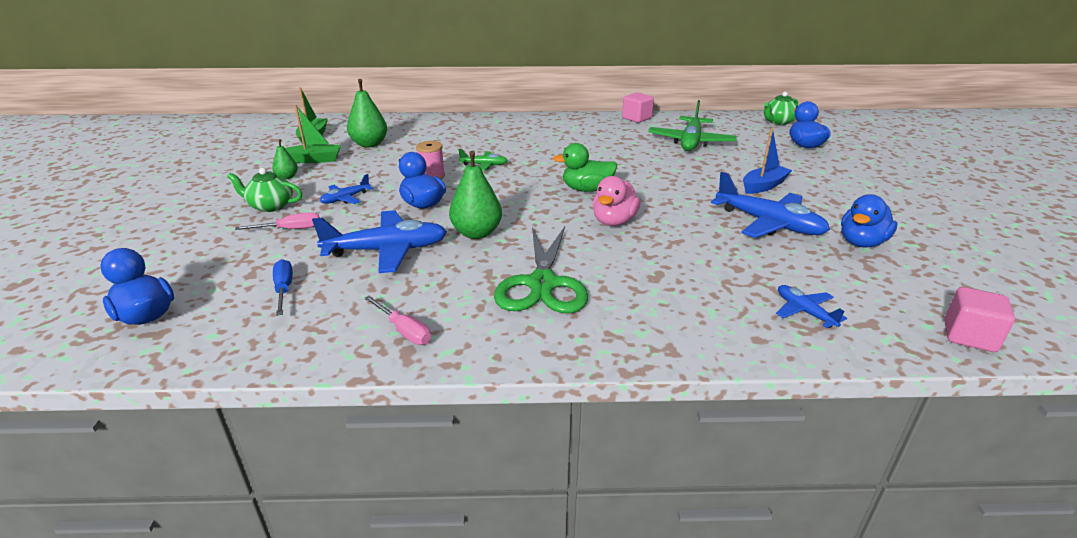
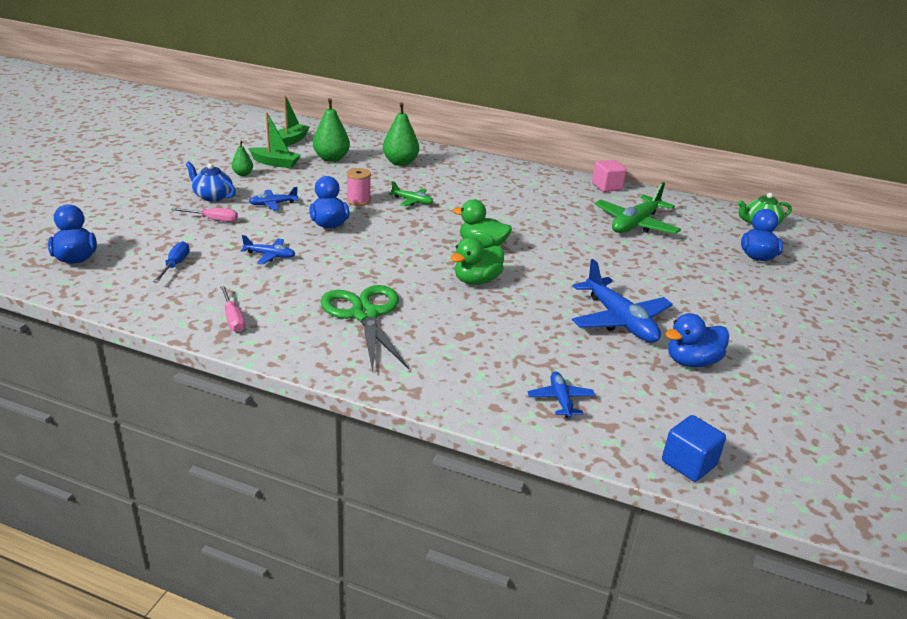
camera: 20 degrees right, 0 degrees up
(270, 206) = (212, 196): green teapot -> blue teapot
(387, 250) = (270, 256): blue plane -> blue plane, size x0.51
(476, 233) = (351, 260): green pear -> green pear (400, 162)
(542, 284) = (365, 314): green scissors -> green scissors turned 135 degrees clockwise
(614, 221) = (476, 280): pink duck -> green duck
(763, 186) = (658, 285): blue boat -> none
(969, 336) = (688, 463): pink cube -> blue cube

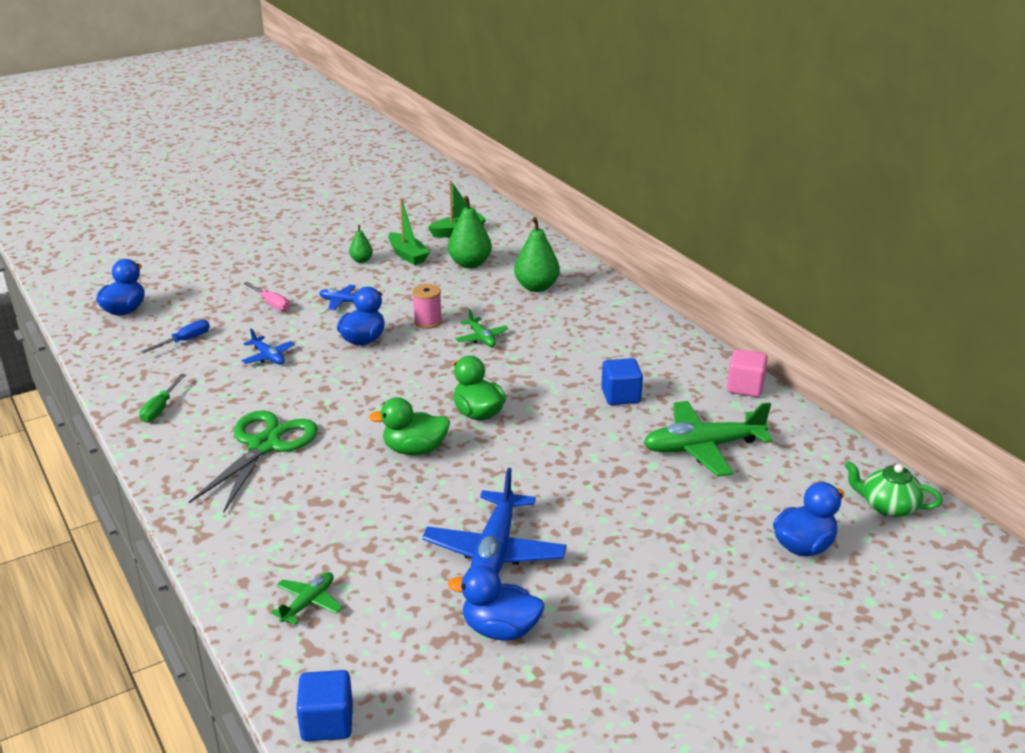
camera: 40 degrees right, 0 degrees up
(212, 196) = (303, 278): blue teapot -> none
(233, 318) = (160, 408): pink screwdriver -> green screwdriver
(550, 210) = (620, 396): none -> blue cube
(560, 399) = (308, 603): blue plane -> green plane

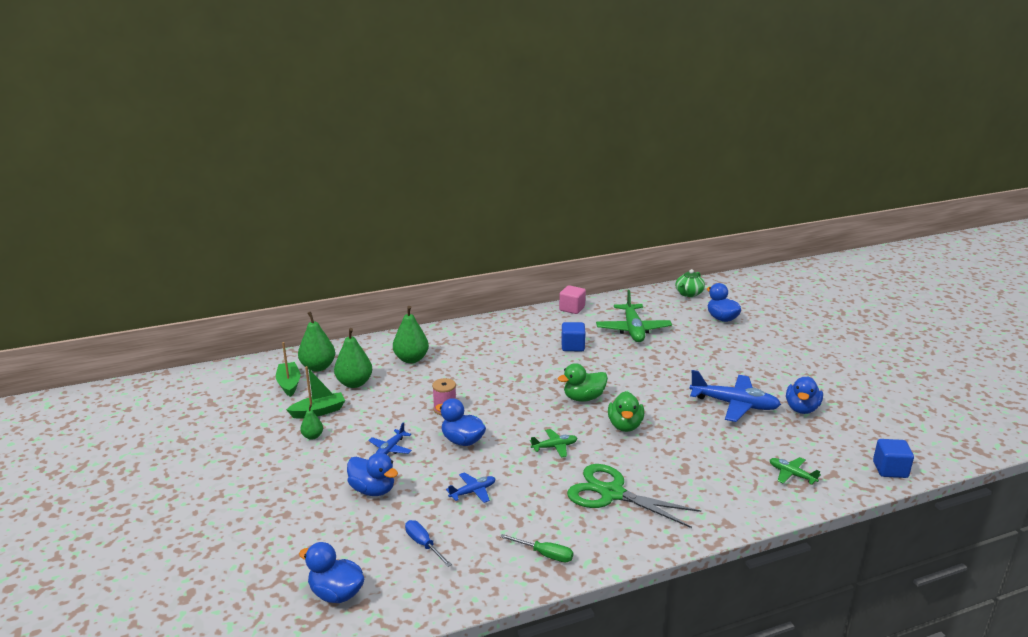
camera: 80 degrees left, 5 degrees down
(271, 304) = (373, 490): pink screwdriver -> blue duck
(481, 338) = (480, 388): green plane -> green plane (554, 447)
(498, 240) = (318, 367): none -> green pear

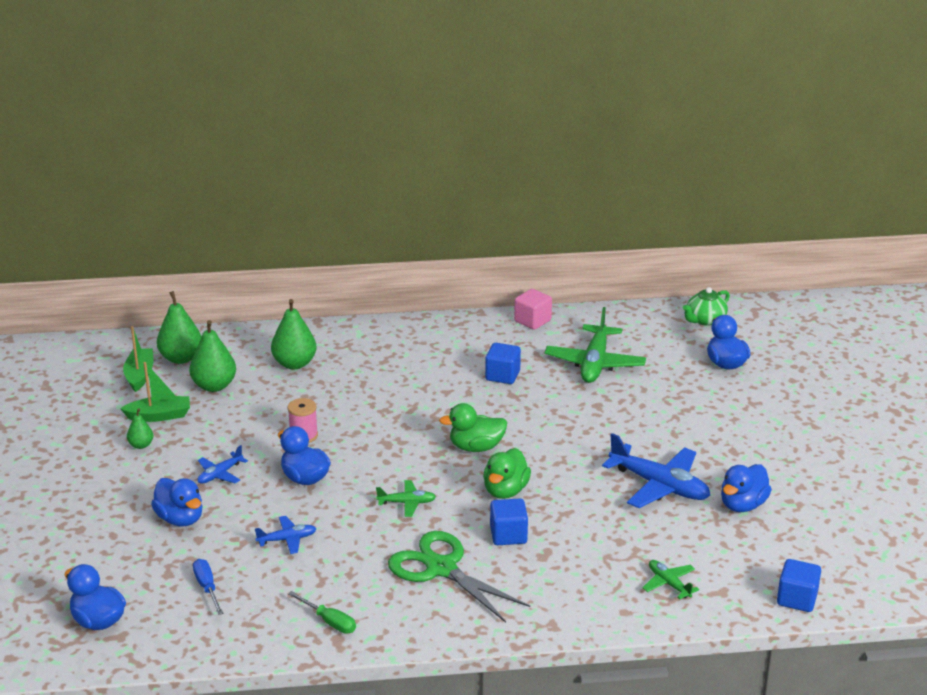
camera: 15 degrees right, 5 degrees up
(648, 458) = (508, 535): none -> blue cube

